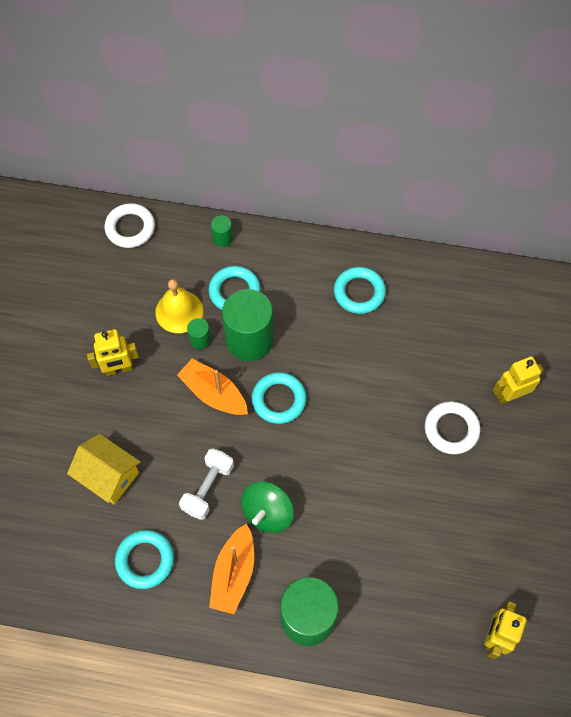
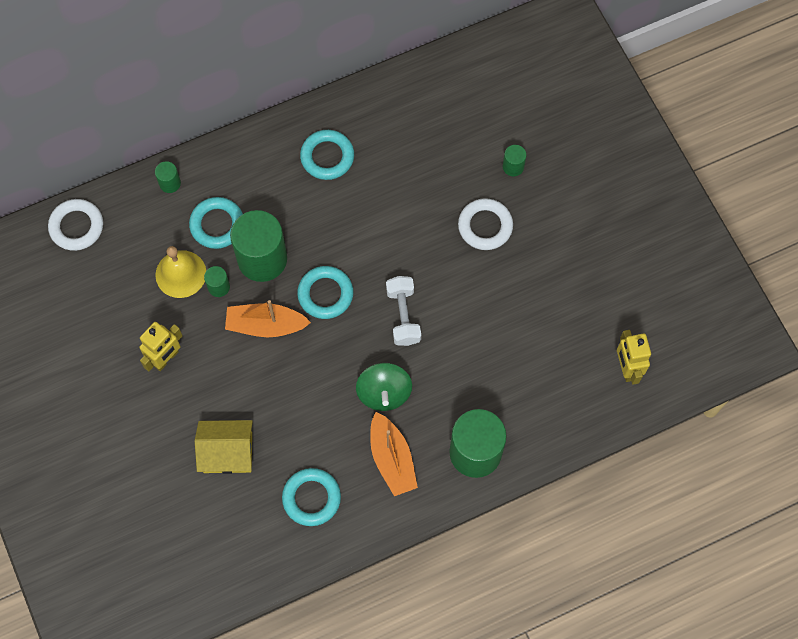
camera: 35 degrees left, 5 degrees up
(208, 488) = (320, 406): white dumbbell -> white dumbbell (403, 316)
(510, 395) = (513, 166): yellow robot -> green cylinder

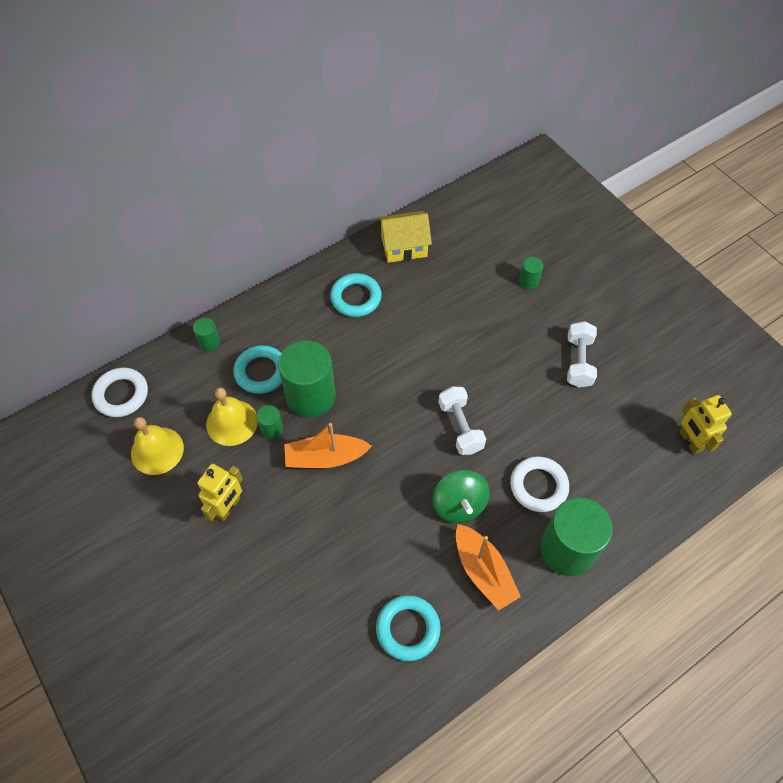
camera: 10 degrees left, 10 degrees down
(105, 291) = (157, 450): none -> yellow bell
(228, 452) = (308, 594): yellow house -> yellow house (404, 246)
(325, 294) = (379, 419): turquoise ring -> none
(485, 226) = (517, 335): white ring -> white ring (538, 486)
(540, 266) = (578, 362): none -> white dumbbell

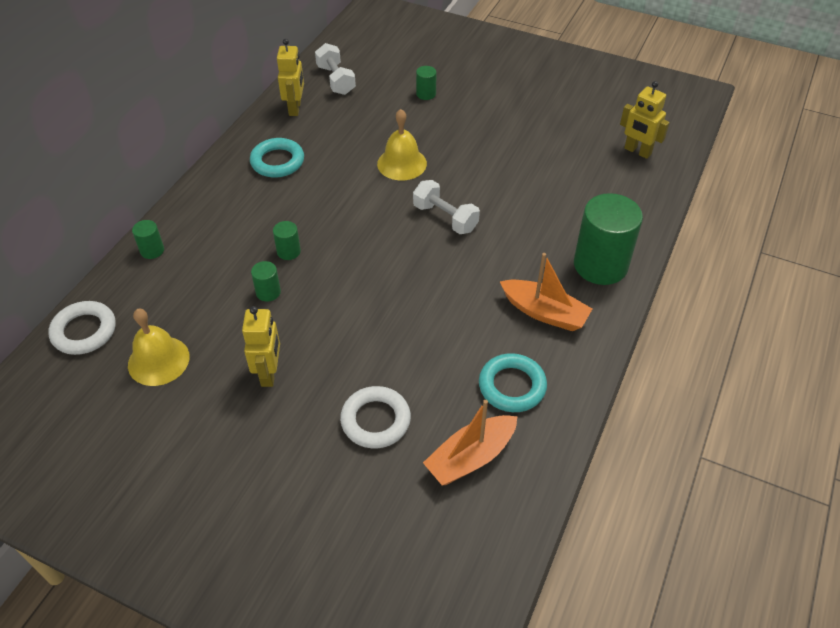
camera: 30 degrees left, 10 degrees down
(232, 422) = (223, 304): yellow bell -> yellow bell (402, 163)
(261, 372) = (224, 253): turquoise ring -> none
(311, 396) = (288, 251): green cylinder -> green cylinder, size x0.44
(325, 458) = (338, 292): orange boat -> orange boat (470, 457)
(404, 246) = (295, 108): yellow house -> yellow robot
(459, 504) = (487, 274): green spinning top -> none
(538, 486) = (543, 231): white ring -> white ring (375, 420)
(578, 362) = (510, 133): white dumbbell -> white dumbbell (336, 80)

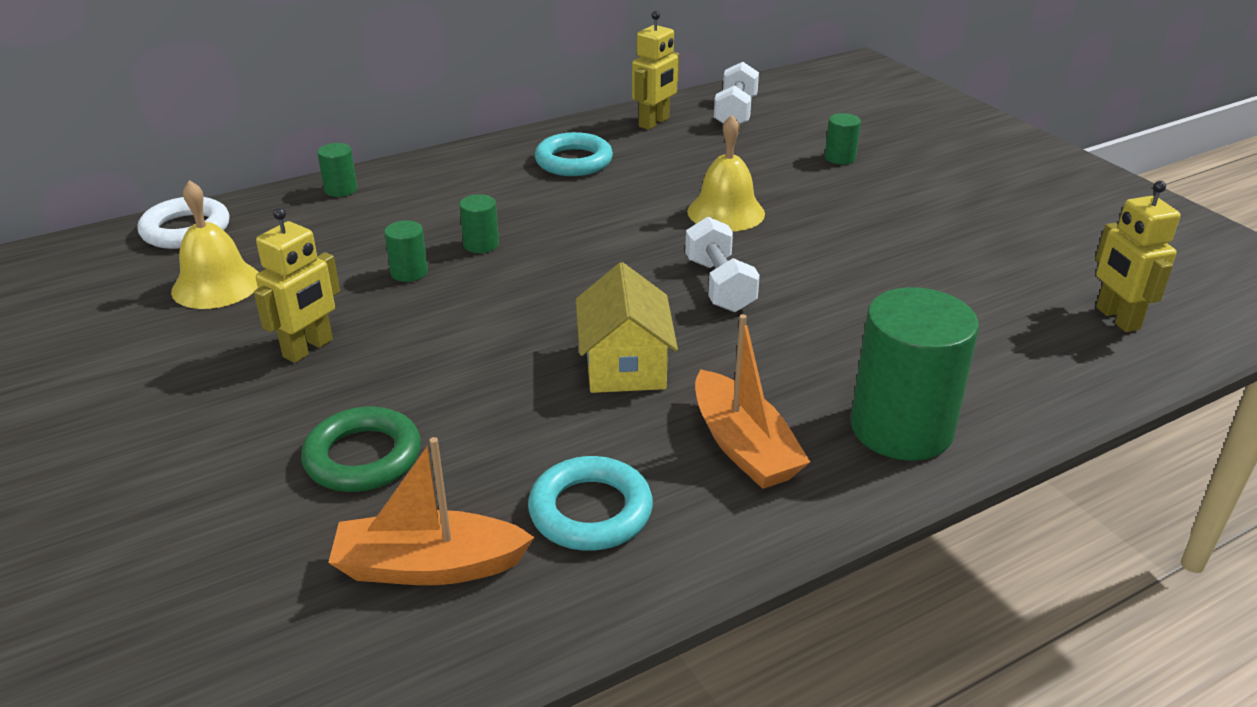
camera: 35 degrees right, 15 degrees down
(375, 420) = (363, 457): white ring -> green ring
(447, 294) = (625, 365): none -> yellow house

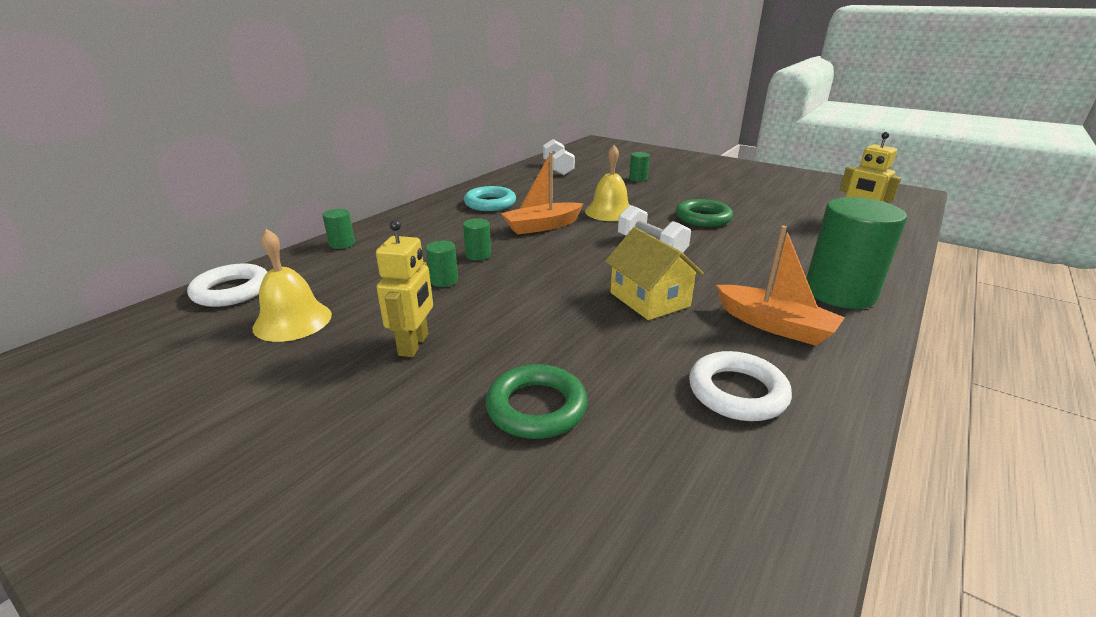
camera: 25 degrees left, 5 degrees down
(429, 566) = (675, 471): orange boat -> orange boat (542, 226)
(590, 511) = (737, 392): turquoise ring -> white ring
(654, 122) = (517, 179): yellow robot -> none
(855, 255) = (703, 218): none -> green ring

